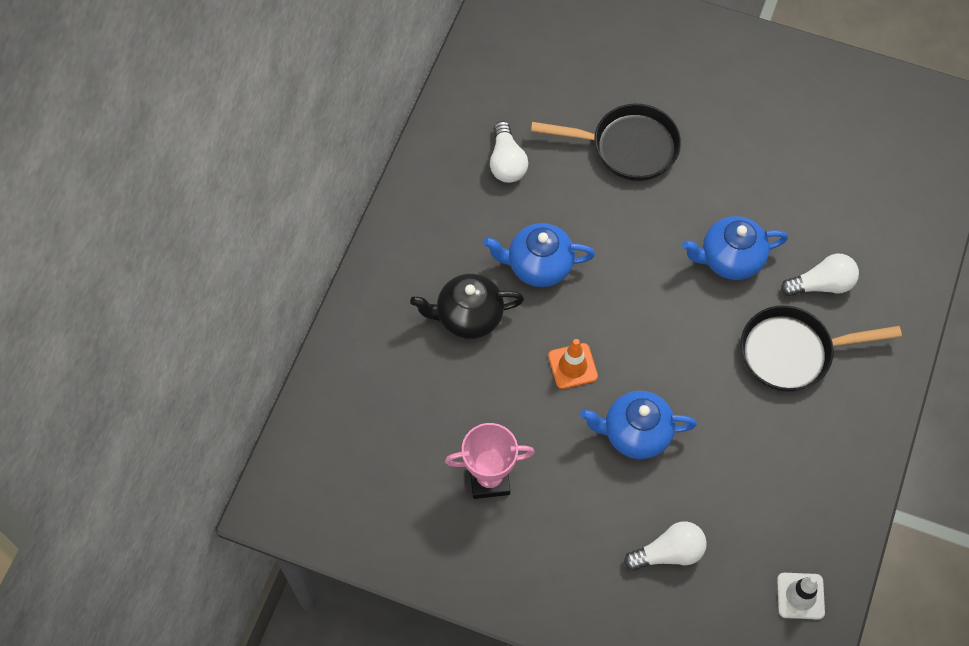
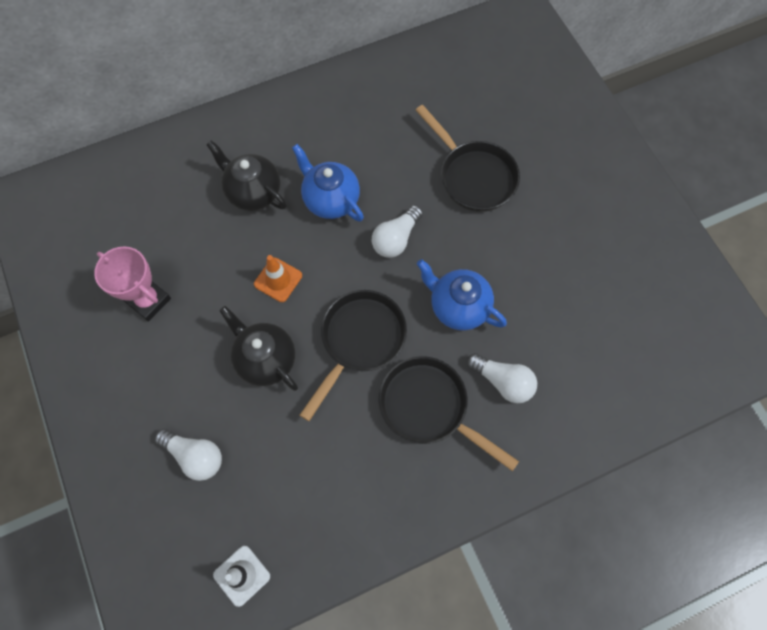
camera: 45 degrees right, 5 degrees up
(506, 162) = (385, 121): white light bulb -> white light bulb (396, 239)
(635, 434) = (265, 359): blue teapot -> black teapot
(688, 353) = (359, 341): none -> black pan

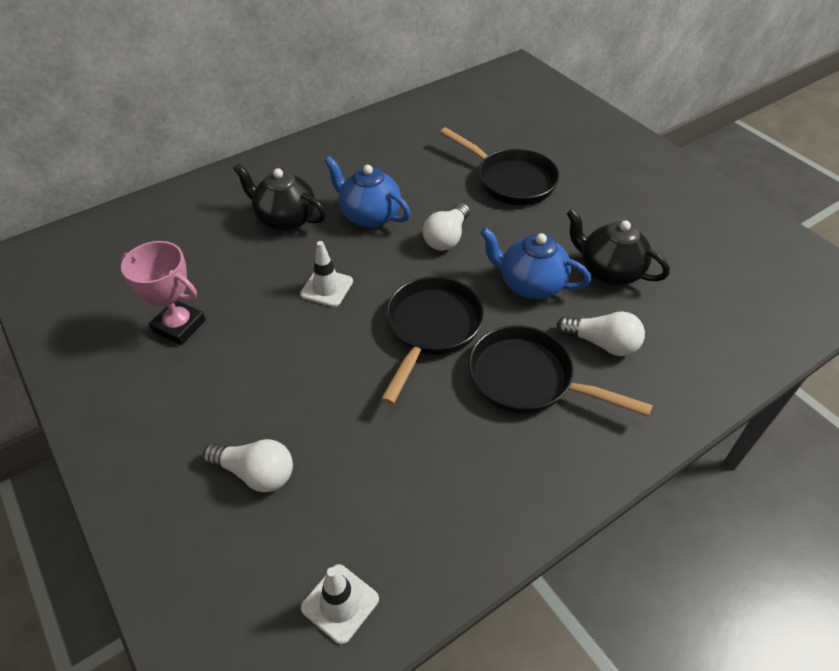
camera: 10 degrees left, 20 degrees down
(265, 359) = (326, 361): black teapot -> black teapot (608, 271)
(278, 280) = (327, 288): orange traffic cone -> white traffic cone

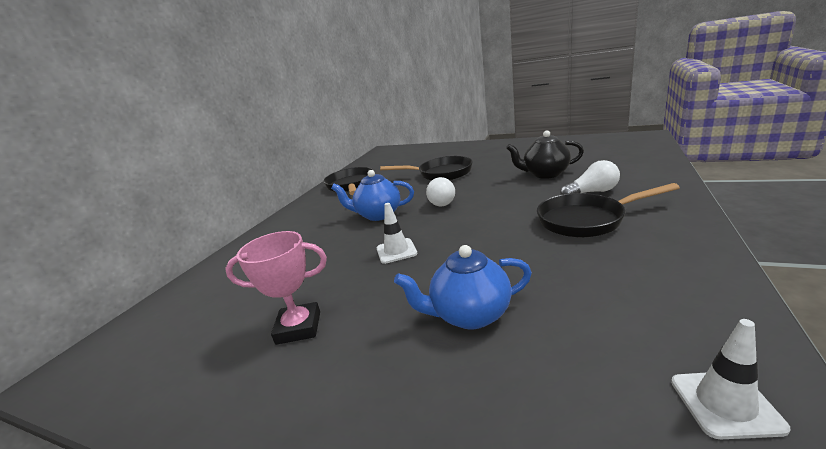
camera: 30 degrees left, 25 degrees down
(256, 473) = (503, 370): white light bulb -> none
(285, 219) = (319, 240): black teapot -> none
(431, 329) = (495, 232): black pan -> black pan (351, 185)
(530, 284) = (517, 194): blue teapot -> blue teapot (469, 315)

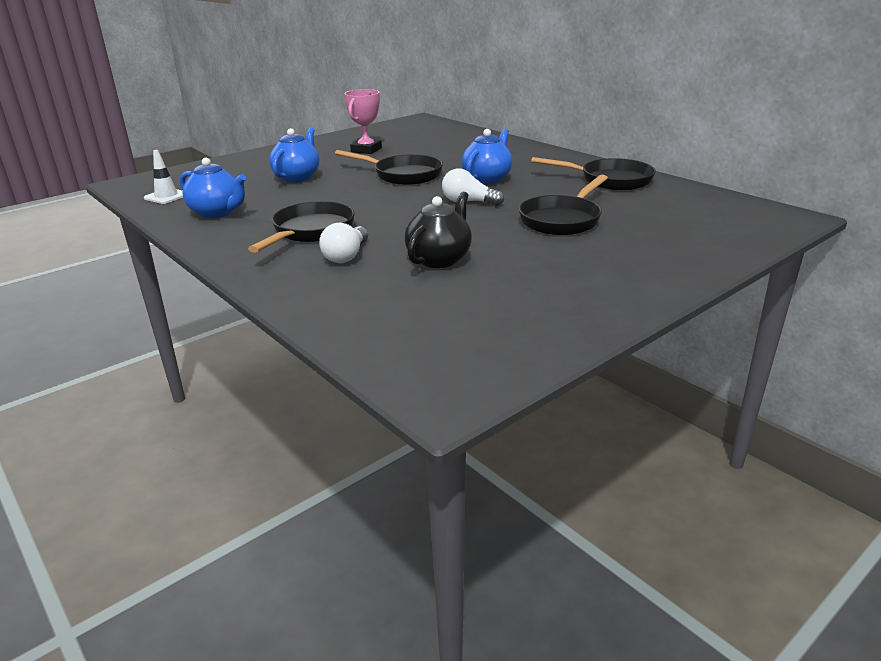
camera: 115 degrees right, 5 degrees up
(396, 251) = (403, 175): white traffic cone -> black pan
(654, 293) = (217, 213): none -> blue teapot

